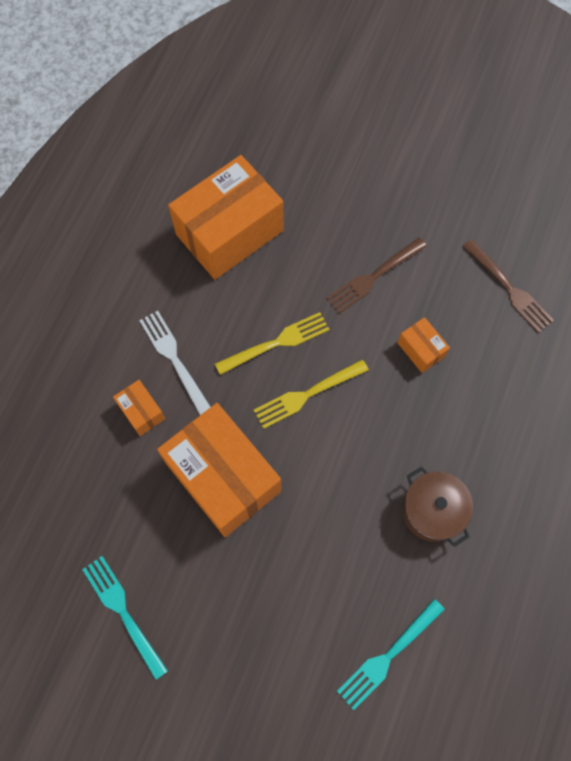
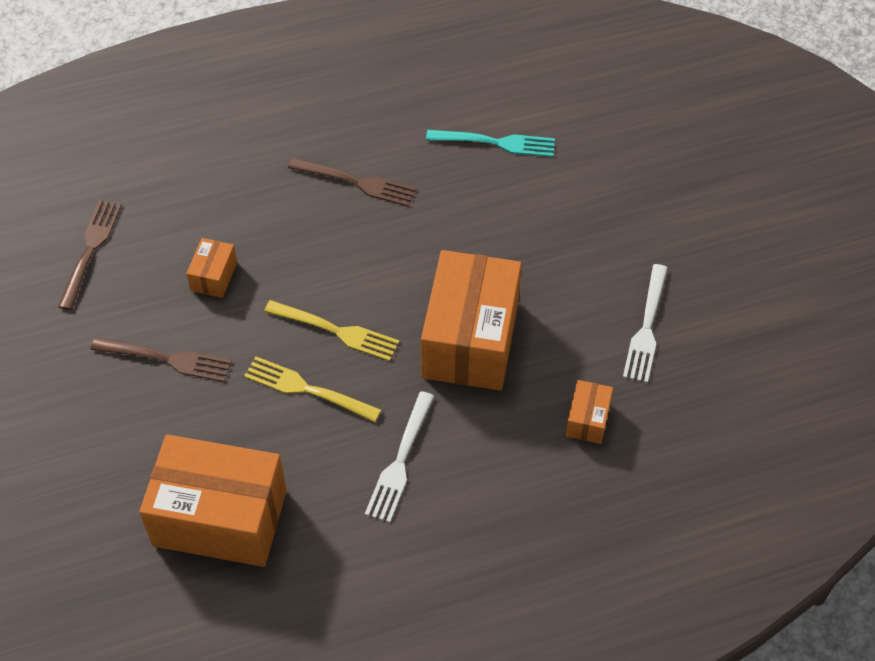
camera: 130 degrees left, 15 degrees down
(123, 612) = (646, 327): turquoise fork -> white fork
(141, 411) = (475, 447): orange box -> orange box (587, 420)
(432, 510) = (356, 182): brown pot -> brown fork

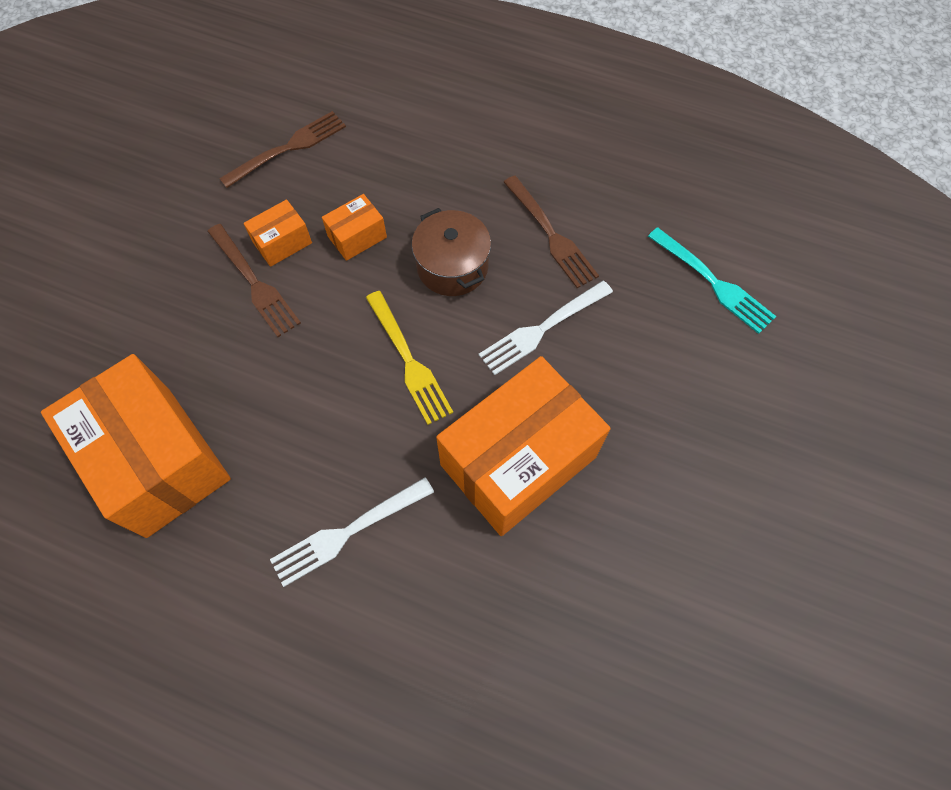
camera: 40 degrees right, 10 degrees up
(306, 250) = (452, 267): none -> brown pot
(307, 389) = (335, 397): yellow fork -> none
(587, 420) = (557, 637): orange box -> orange box (282, 242)
(646, 327) = (704, 584): white fork -> white fork (542, 329)

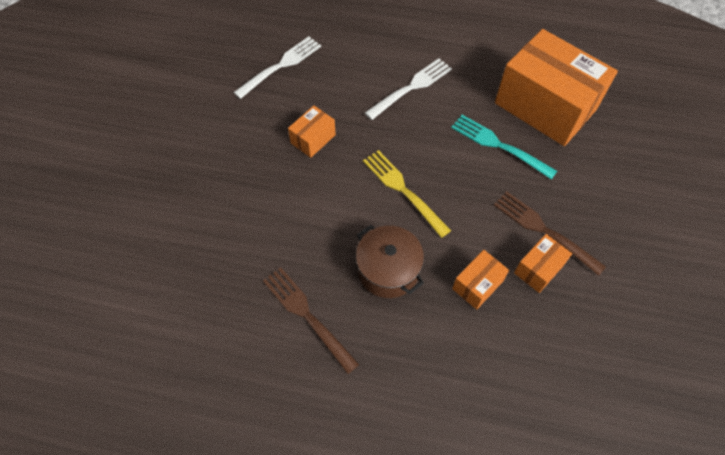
camera: 170 degrees right, 5 degrees down
(288, 148) = (580, 371): brown fork -> none
(518, 460) = (313, 139): orange box -> orange box, size x0.44
(542, 329) = (306, 229): white fork -> white fork (281, 66)
(713, 282) = (163, 292): turquoise fork -> turquoise fork (499, 145)

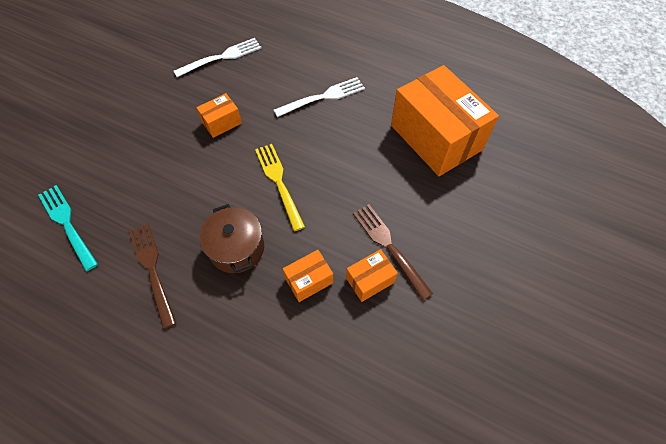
camera: 15 degrees right, 0 degrees up
(499, 145) = (379, 163): turquoise fork -> turquoise fork (67, 224)

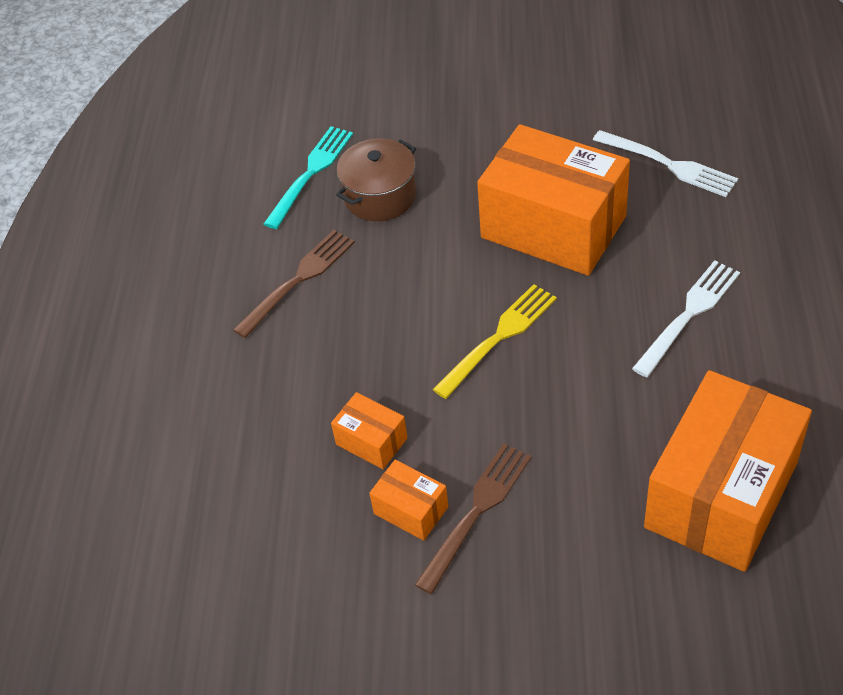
camera: 70 degrees right, 10 degrees down
(222, 123) = (553, 227): orange box -> orange box, size x2.29
(236, 248) = (373, 344): brown pot -> brown pot (380, 196)
(323, 97) = (688, 315): white fork -> white fork turned 90 degrees counterclockwise

